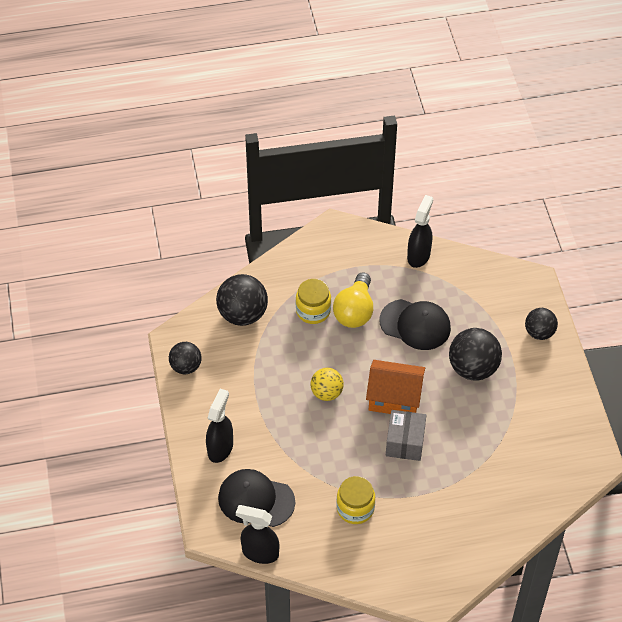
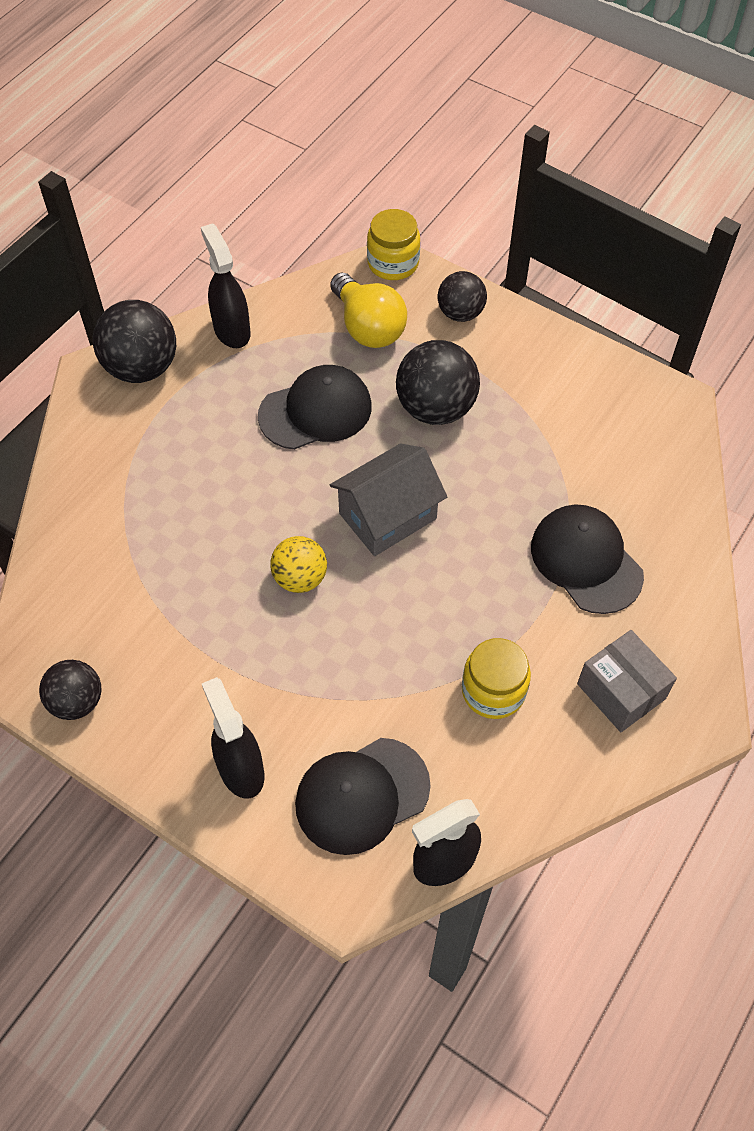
camera: 45 degrees left, 5 degrees up
(242, 314) = (84, 569): black ball -> black ball (141, 368)
(313, 311) = (173, 492): yellow jar -> yellow jar (393, 263)
(354, 311) = (226, 452): yellow light bulb -> yellow light bulb (368, 327)
(394, 398) = (388, 516): orange house -> grey house
(405, 442) = (459, 558): grey box -> grey box (621, 691)
(461, 492) = (586, 561): none -> black cap

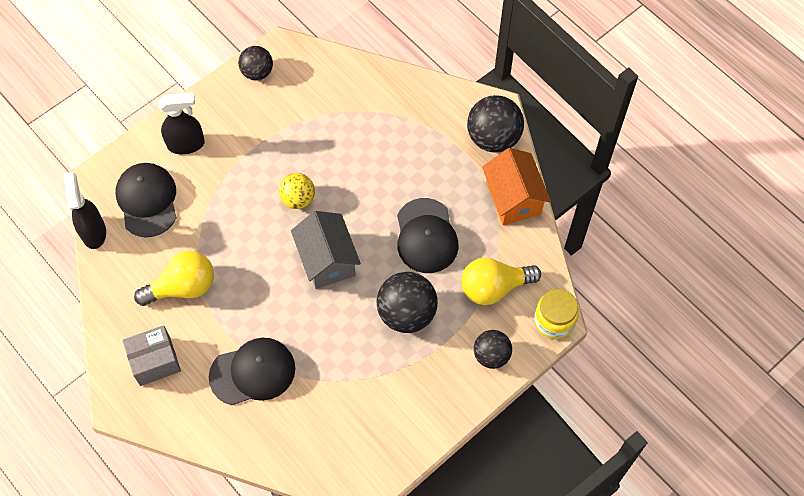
camera: 105 degrees right, 5 degrees up
(232, 330) = (513, 198): black spray bottle -> orange house
(493, 691) = (183, 287): yellow jar -> yellow light bulb

